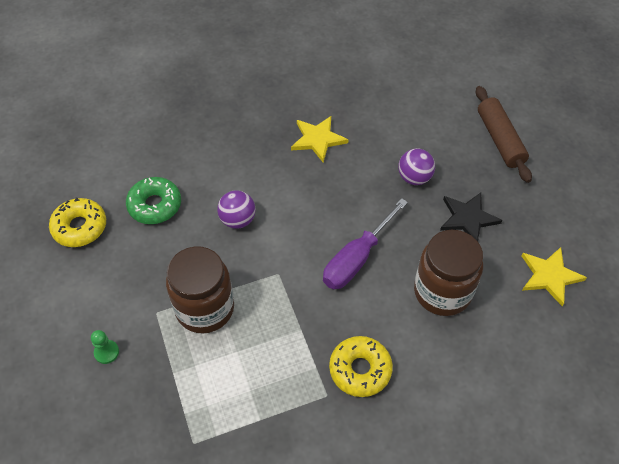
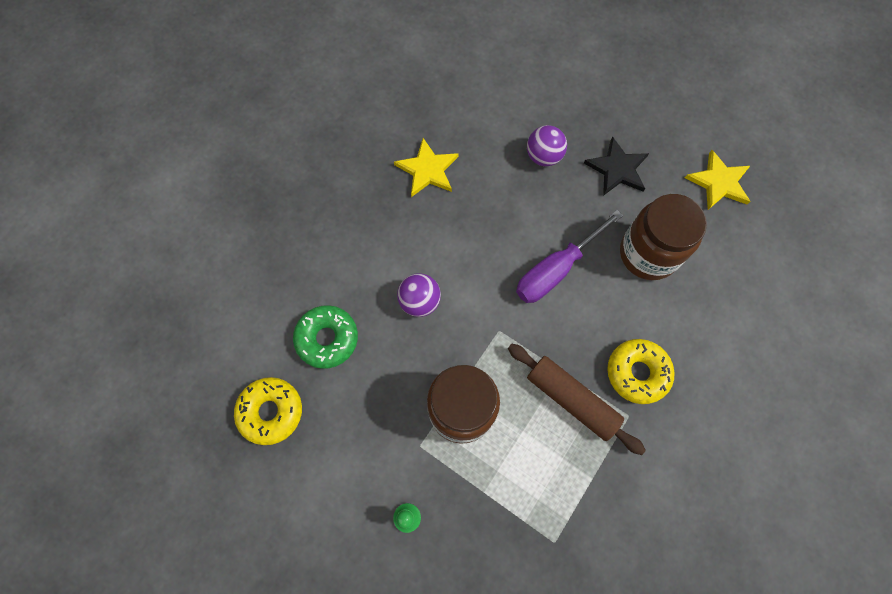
camera: 35 degrees left, 15 degrees up
(356, 259) = (555, 270): purple screwdriver -> purple screwdriver turned 45 degrees clockwise
(500, 139) = (587, 72): brown rolling pin -> brown rolling pin (571, 399)

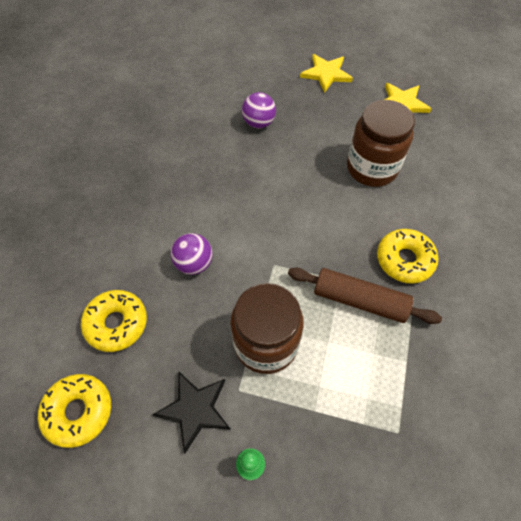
camera: 20 degrees left, 10 degrees down
(327, 339) = (116, 323): green donut -> yellow donut
(427, 170) = (165, 159): yellow star -> yellow star (326, 74)
(555, 270) = (302, 202): purple screwdriver -> none
(617, 169) = (321, 116): black star -> black star (195, 409)

